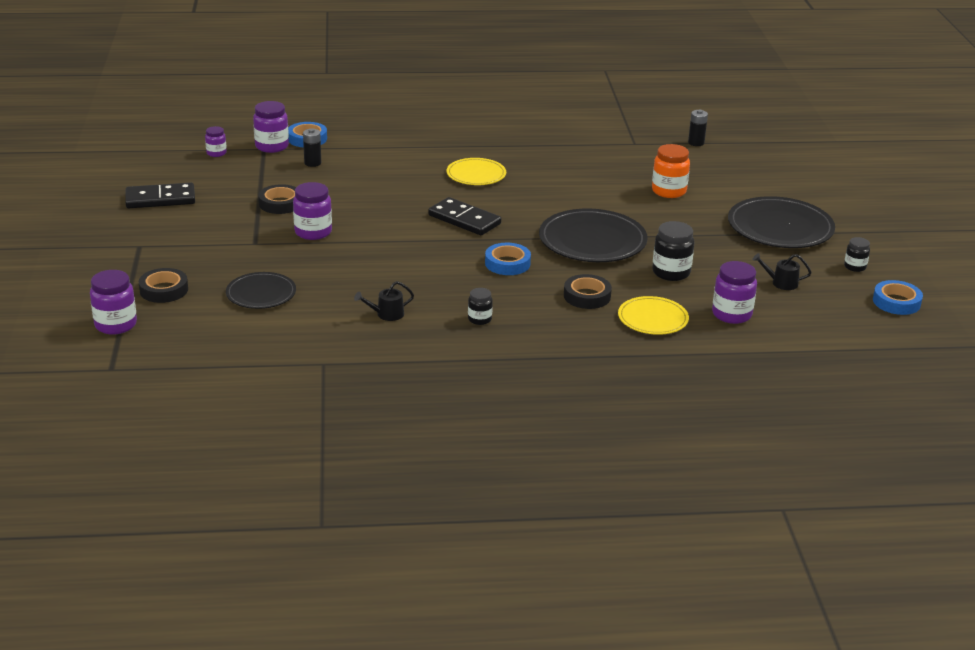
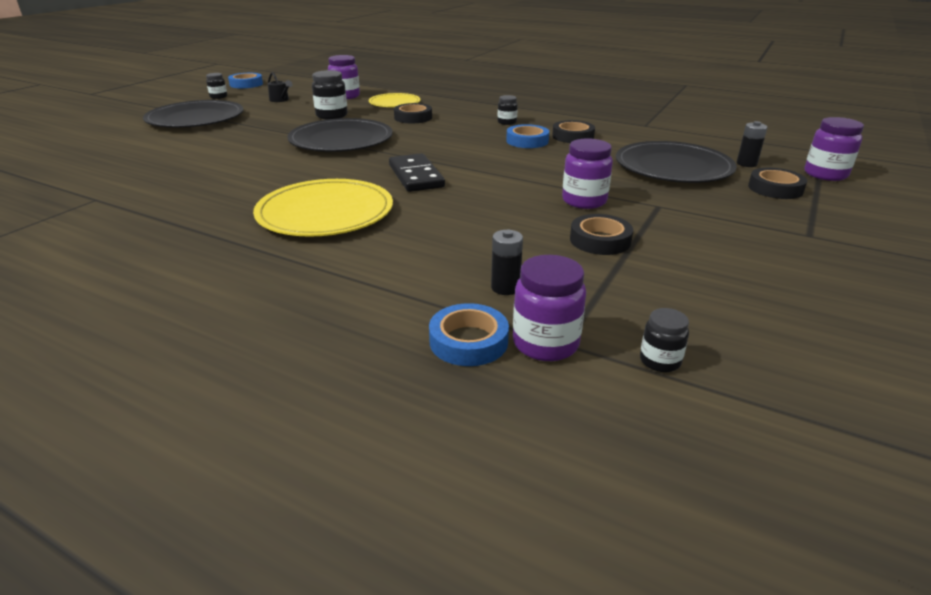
camera: 145 degrees left, 0 degrees up
(160, 199) = (780, 293): black domino -> none
(216, 153) = (660, 361): purple jar -> black jar
(261, 293) = (673, 167): black plate -> black plate, size x1.67
(386, 314) = (573, 136): black watering can -> black tape
(476, 174) = (325, 213): yellow plate -> yellow plate, size x1.67
(507, 263) = (434, 142): blue tape -> blue tape (527, 141)
(669, 191) = (196, 154): orange jar -> none
(696, 143) = (45, 183): black battery -> black battery (746, 164)

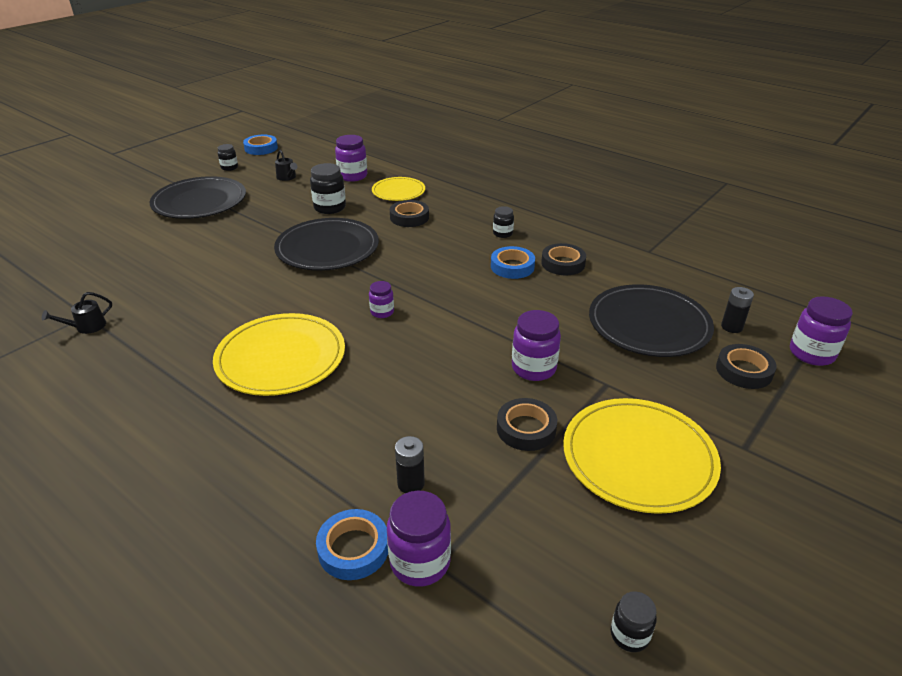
camera: 10 degrees right, 5 degrees up
(99, 207) = (87, 327): none -> black watering can
(416, 176) = (382, 312): black domino -> purple jar
(660, 361) = (514, 600): black jar -> black jar (629, 635)
(718, 250) = (638, 457): none -> yellow plate

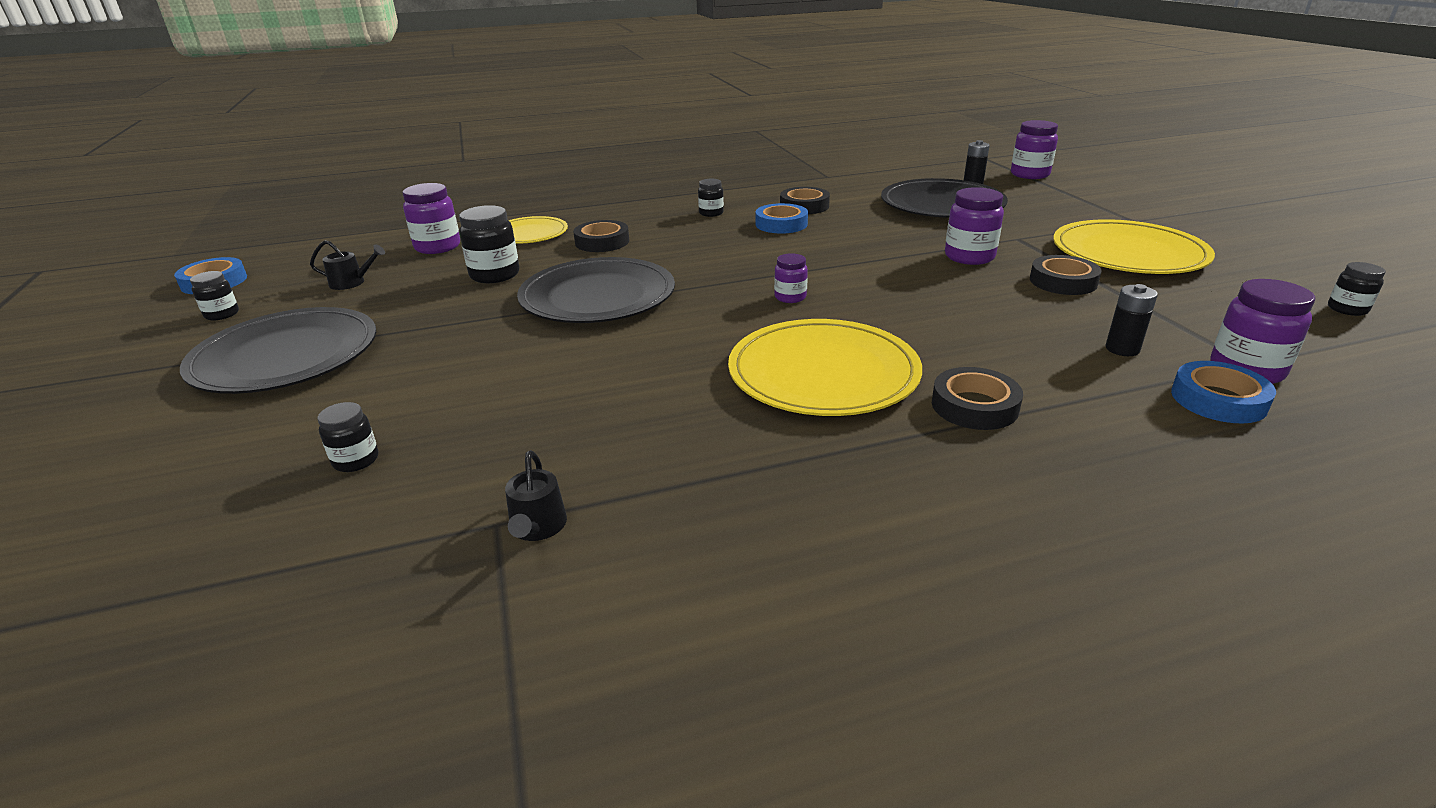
camera: 55 degrees left, 5 degrees down
(120, 261) = (356, 460): none -> black jar
(744, 371) = (1035, 196): black tape -> black tape (974, 406)

